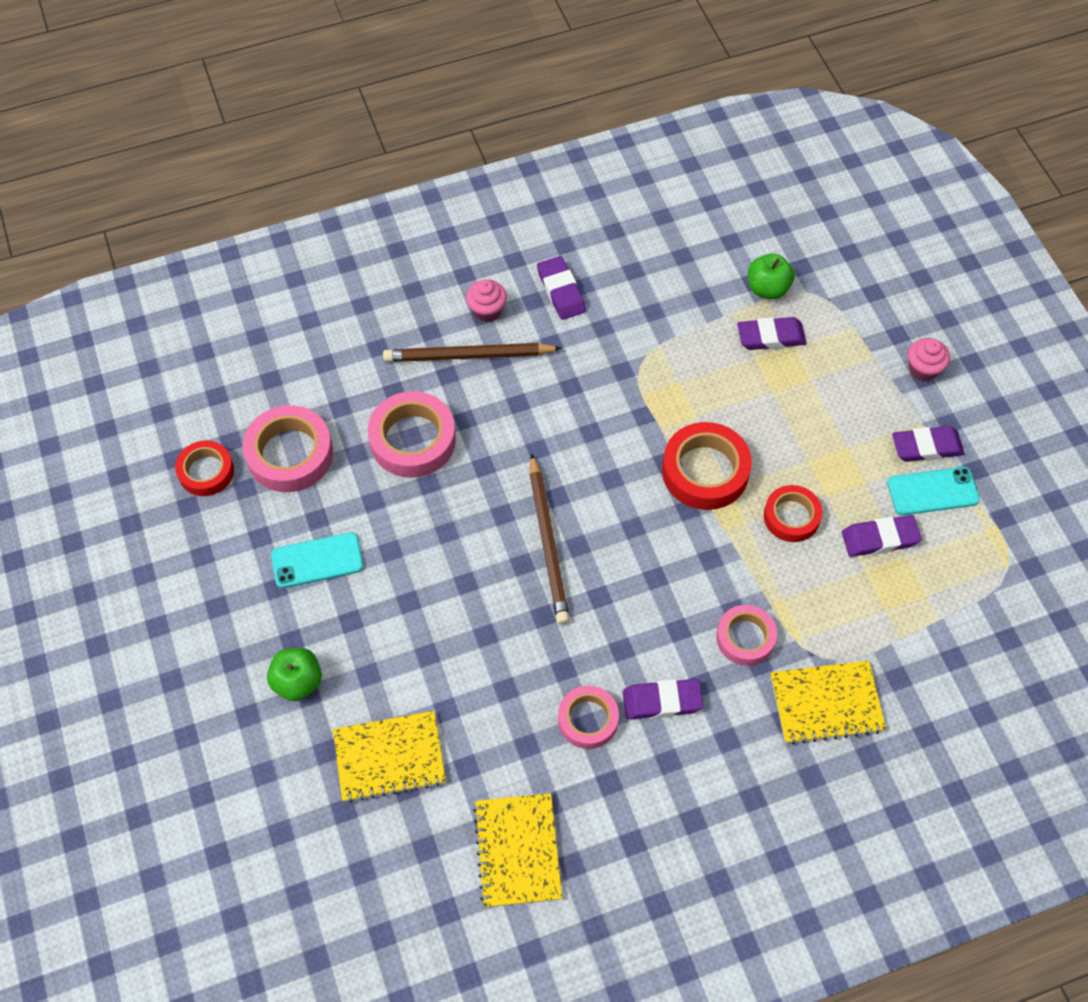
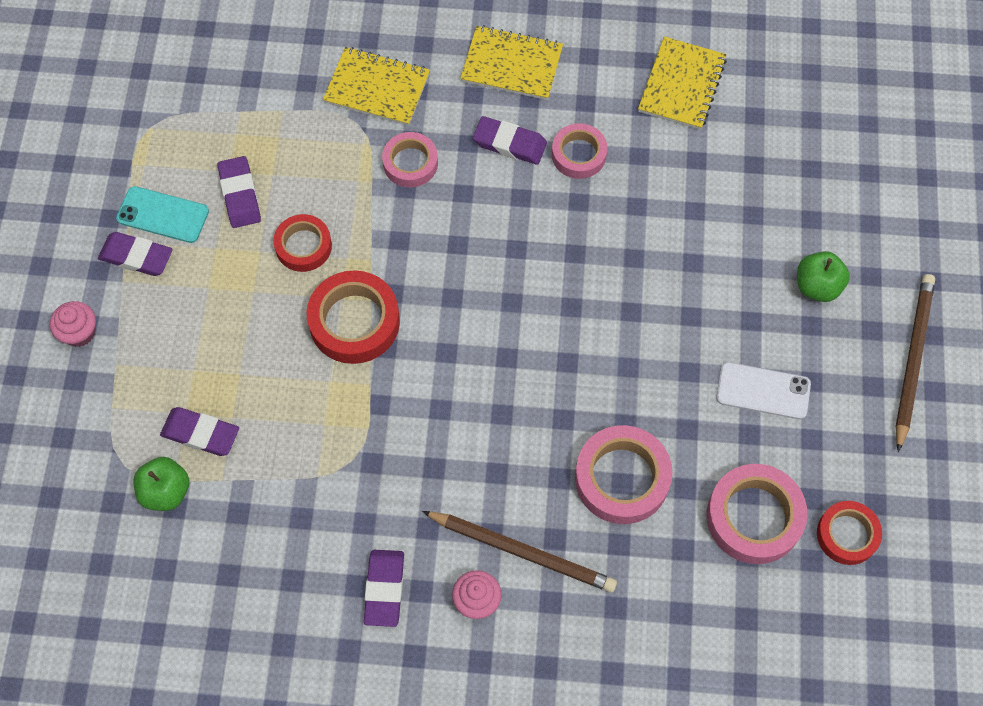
camera: 155 degrees left, 5 degrees up
(317, 560) = (763, 391): turquoise phone -> white phone
(389, 757) = (758, 192): yellow notebook -> yellow notebook (511, 65)
(548, 542) = (537, 316): brown pencil -> brown pencil (912, 360)
(880, 538) = (240, 195): purple eraser -> purple eraser turned 60 degrees clockwise

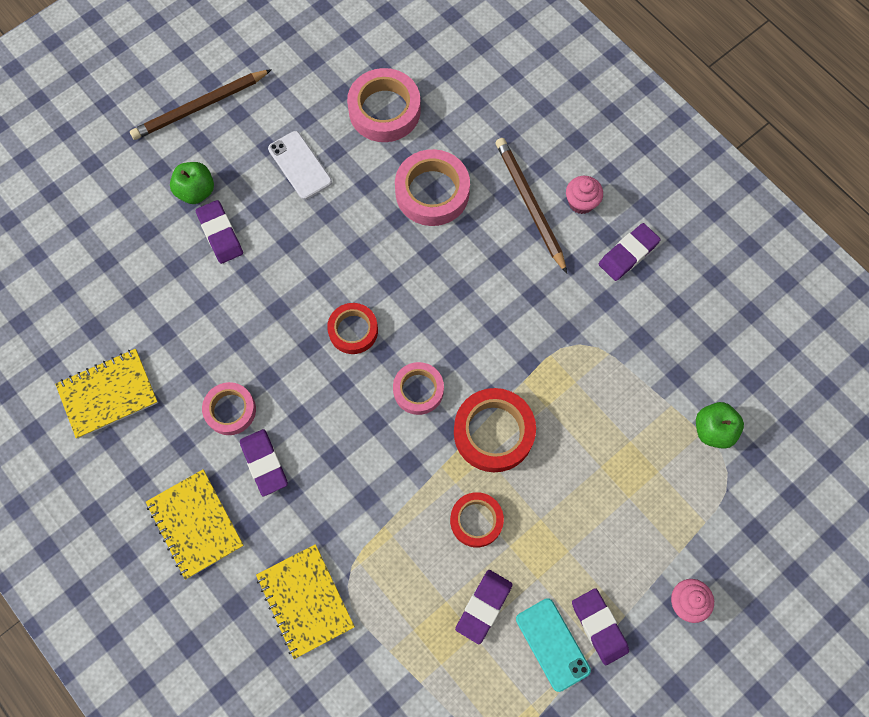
camera: 135 degrees left, 5 degrees up
(200, 433) = (660, 448): purple eraser -> purple eraser (220, 234)
(410, 163) = (344, 514): pink tape -> pink tape (418, 390)
(847, 535) = (347, 60): red tape -> red tape (353, 330)

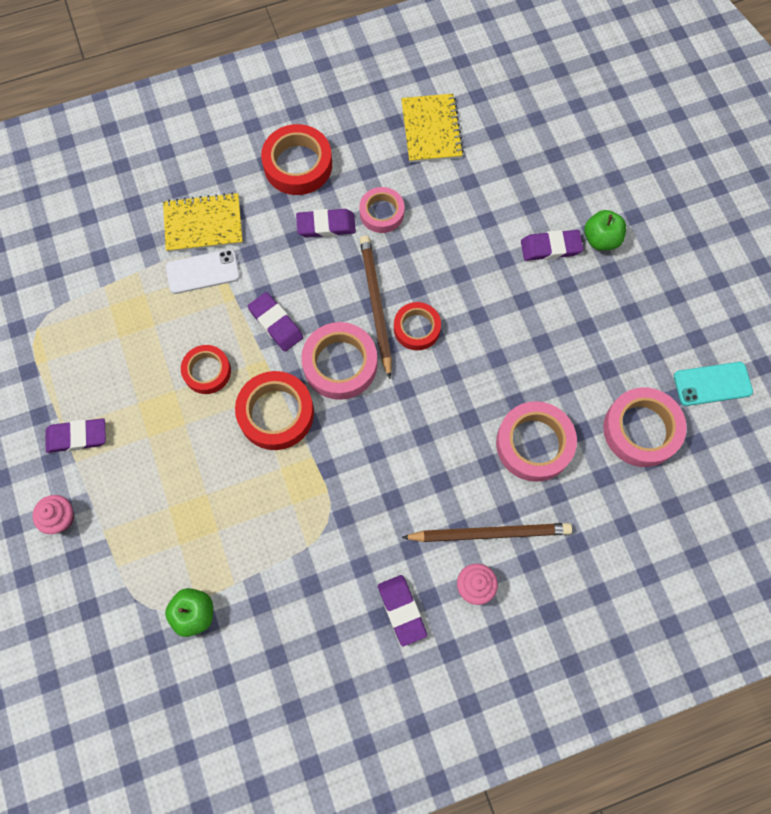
camera: 110 degrees right, 0 degrees up
(195, 524) = (298, 165): yellow notebook -> red tape
(200, 107) = (692, 265): brown pencil -> brown pencil (375, 305)
(300, 165) = (601, 333): white phone -> white phone (203, 272)
(418, 390) = (340, 364): pink tape -> pink tape, size x1.57
(484, 606) = (136, 352): purple eraser -> purple eraser (276, 324)
(552, 644) = (82, 394): turquoise phone -> turquoise phone (712, 384)

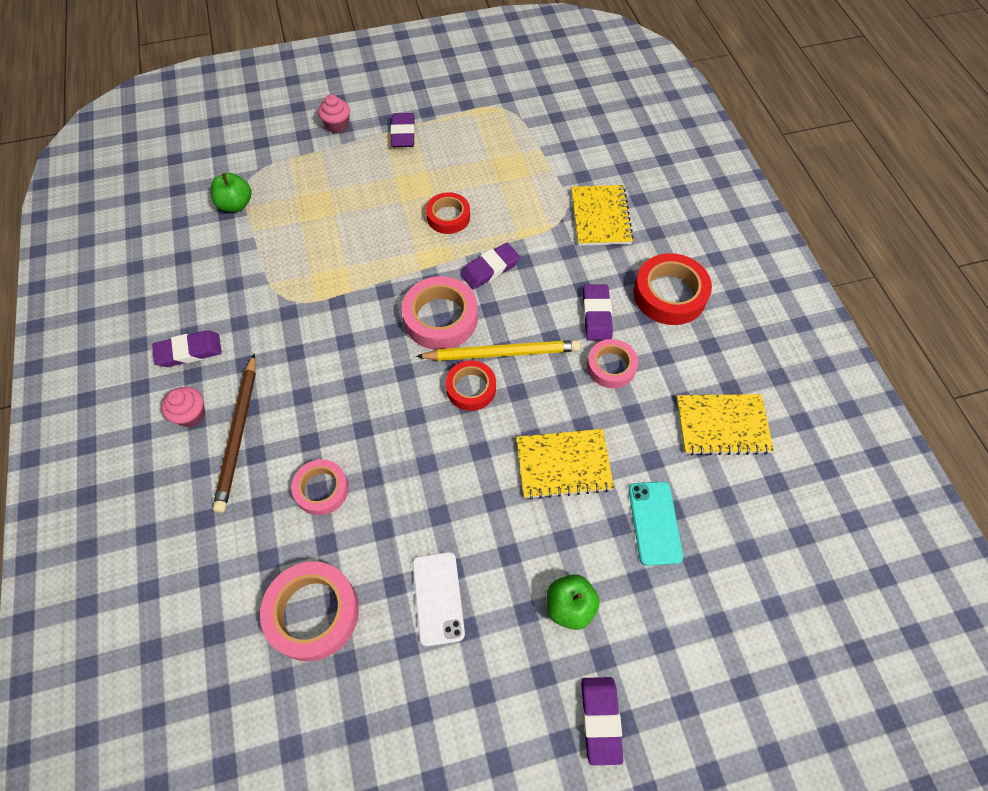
camera: 95 degrees right, 10 degrees down
(203, 272) = (549, 216): white phone -> white phone (438, 598)
(276, 413) = (399, 265): red tape -> none
(375, 305) = (502, 353): brown pencil -> yellow pencil
(483, 248) = (563, 464): none -> yellow notebook
(534, 444) = (321, 489): pink tape -> pink tape, size x0.64
(550, 247) = (561, 541): purple eraser -> purple eraser (600, 720)
(712, 384) = (354, 719): turquoise phone -> turquoise phone (655, 523)

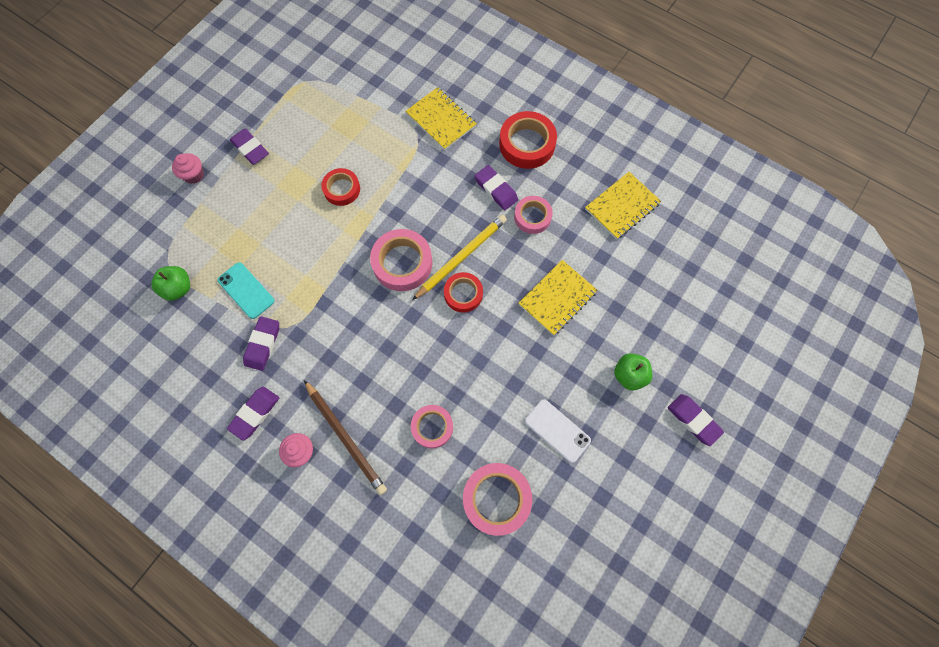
camera: 40 degrees left, 10 degrees up
(490, 269) = (403, 206): purple eraser -> purple eraser (263, 344)
(655, 523) = (633, 292): turquoise phone -> turquoise phone (246, 290)

